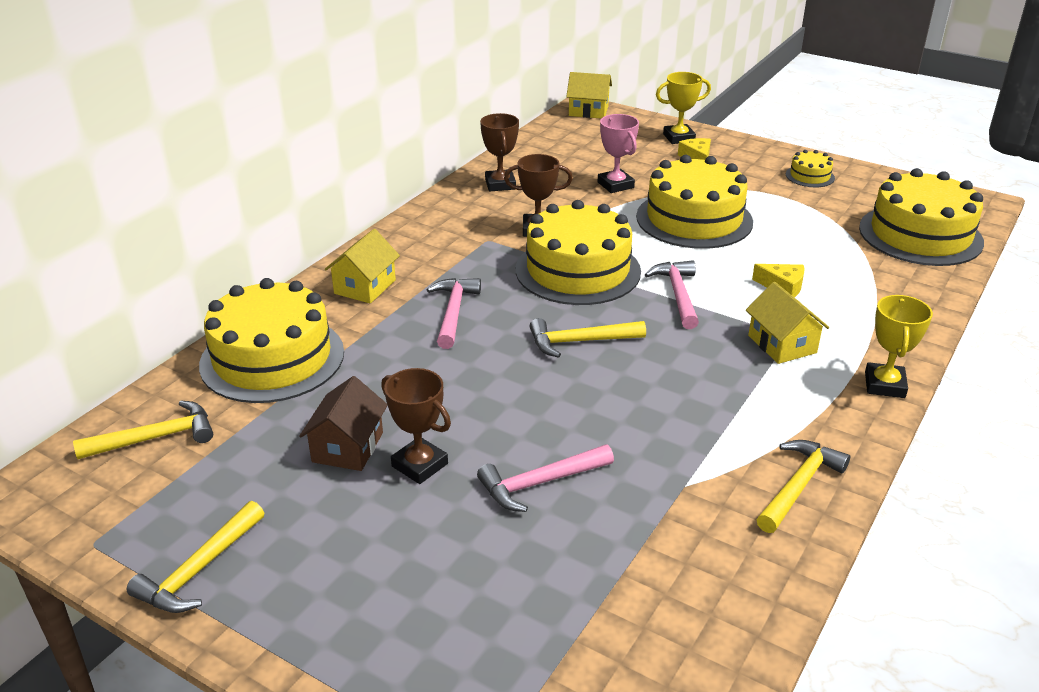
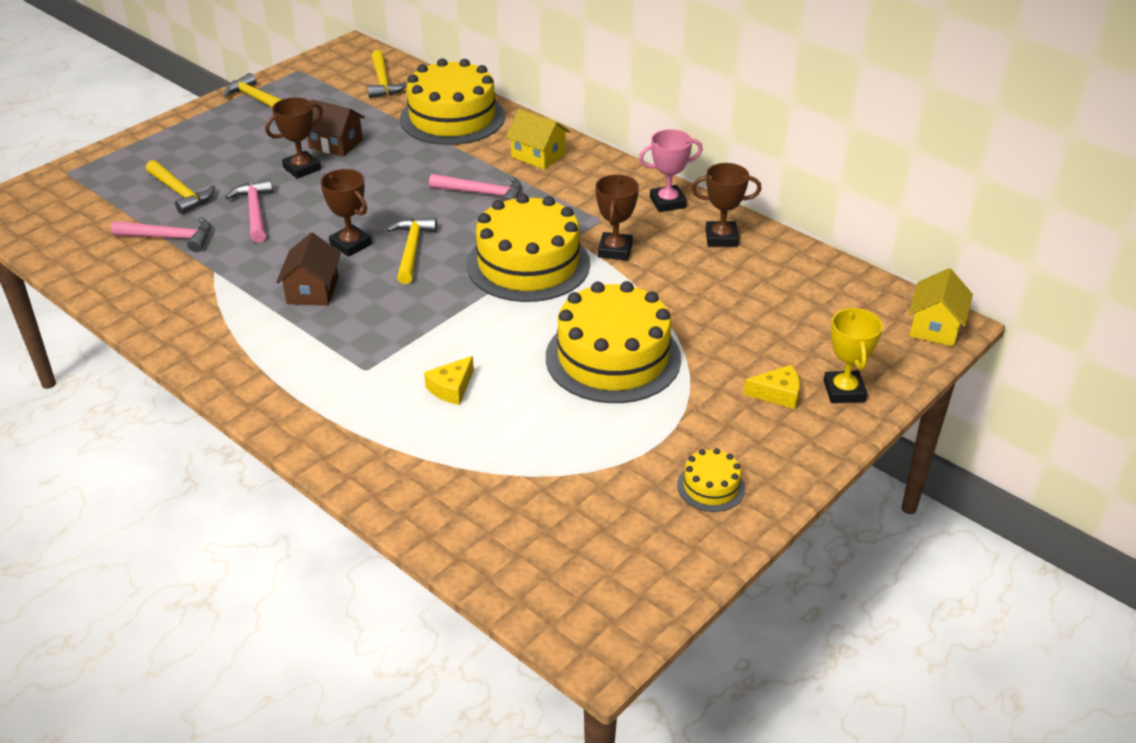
camera: 100 degrees right, 5 degrees up
(585, 386) = (351, 244): none -> brown trophy
(615, 185) = (708, 315): pink trophy -> pink trophy (667, 202)
(677, 294) = (464, 316): pink hammer -> pink hammer (170, 238)
(684, 395) = (313, 290): none -> brown house
(782, 344) = (355, 361): yellow house -> none
(798, 485) = (179, 323): yellow hammer -> yellow hammer (181, 193)
(884, 385) = (265, 408): yellow trophy -> none
(920, 235) = (526, 541): yellow cake -> none

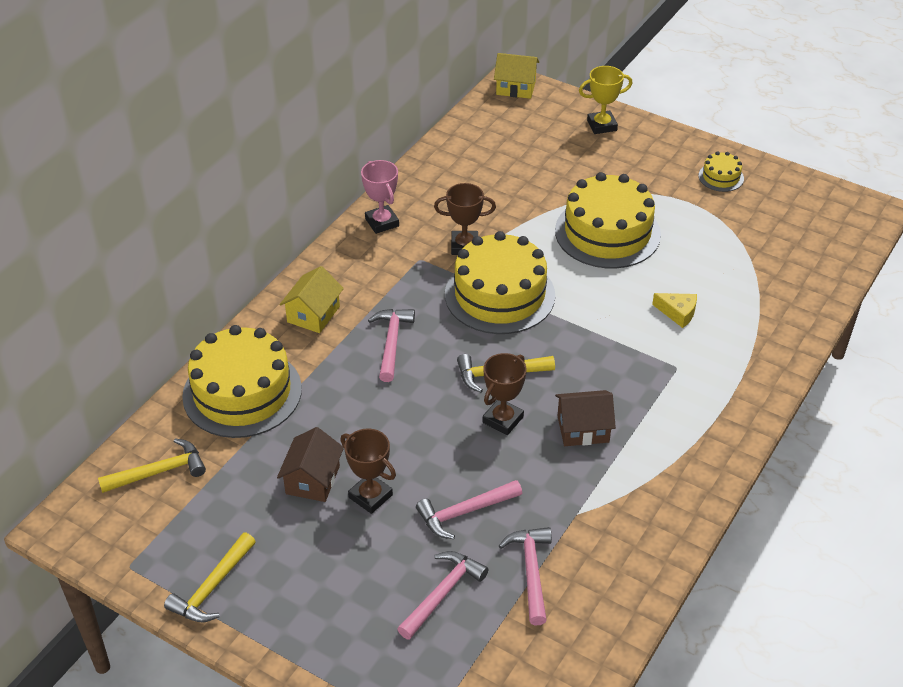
camera: 100 degrees left, 5 degrees up
(181, 193) = (443, 593): yellow hammer -> pink hammer
(721, 238) = (430, 189): brown trophy -> none
(777, 394) = (616, 153): yellow cheese -> none

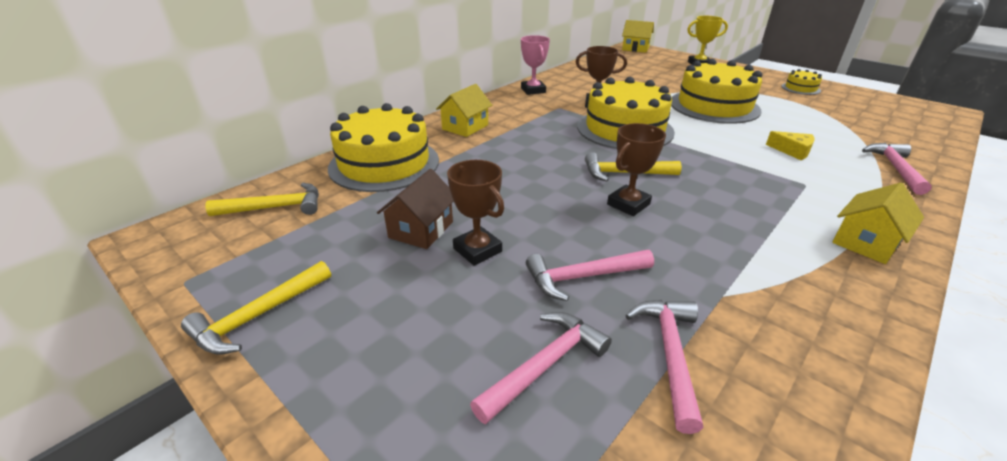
camera: 10 degrees right, 10 degrees down
(391, 342) = (526, 147): pink hammer -> pink hammer (895, 168)
(583, 429) = (716, 219): brown house -> none
(707, 439) = (866, 242): none -> yellow house

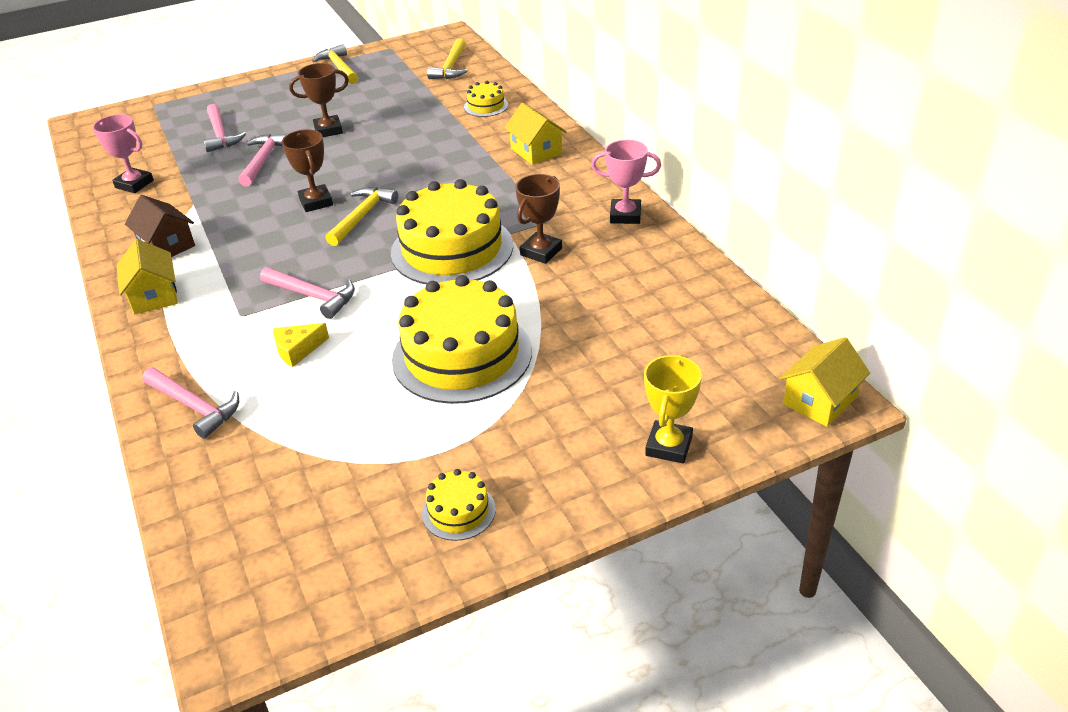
camera: 115 degrees right, 5 degrees up
(384, 164) = (486, 106): yellow cake -> yellow cake, size x0.45
(421, 229) = (371, 114): brown house -> brown house (167, 245)
(669, 354) = (183, 170): pink hammer -> pink hammer (313, 296)
(757, 400) = (134, 184): none -> pink trophy

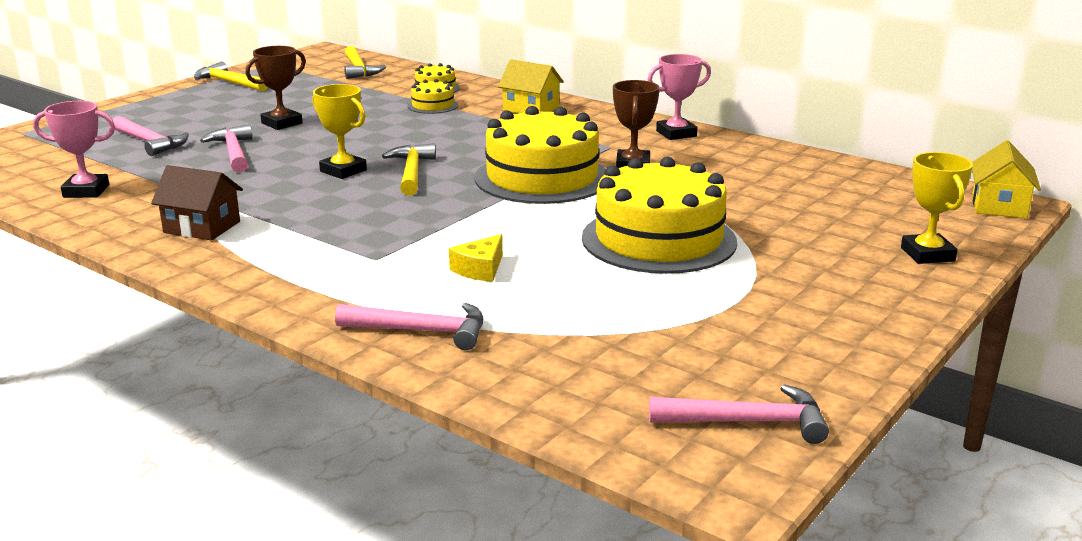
camera: 30 degrees left, 15 degrees down
(154, 296) = (242, 264): yellow house -> none
(313, 296) = (440, 231): pink hammer -> pink hammer (748, 422)
(316, 202) = (343, 171): brown trophy -> yellow trophy
(458, 511) = (813, 334): yellow cake -> yellow cake (432, 105)

